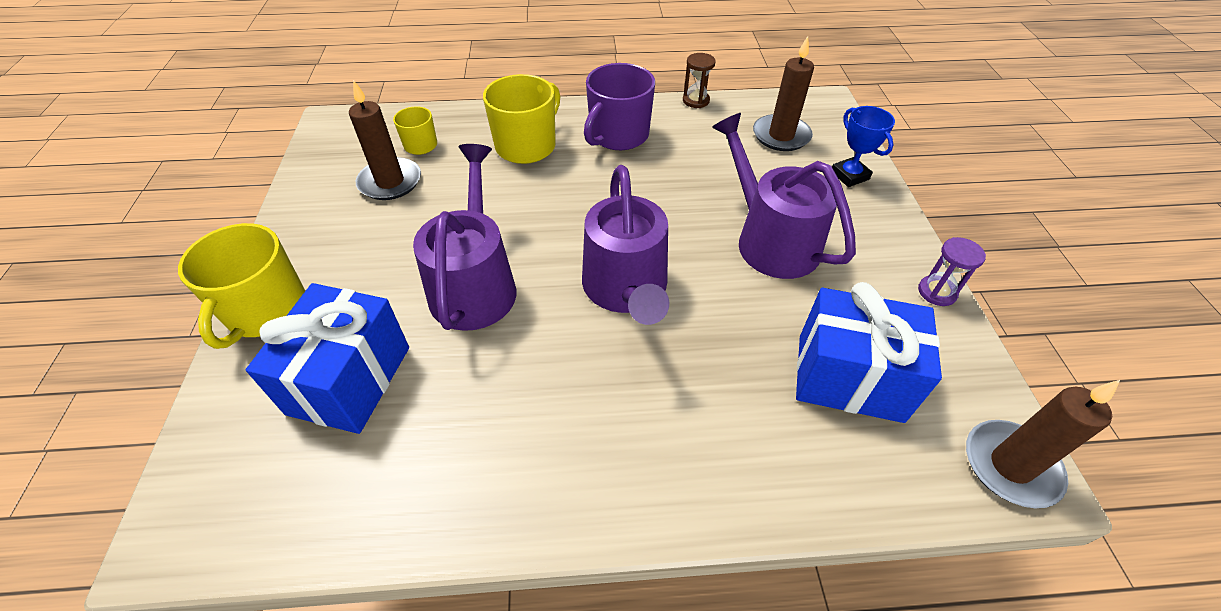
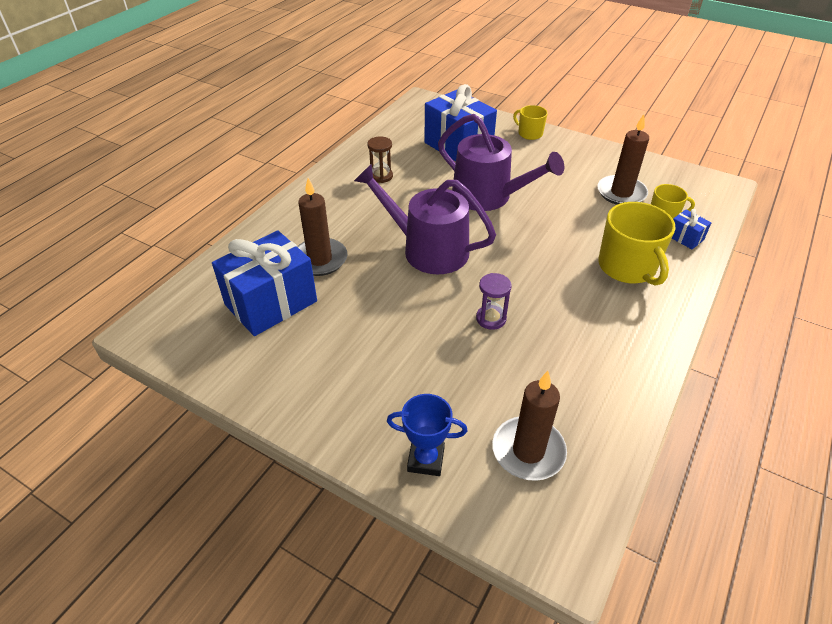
camera: 125 degrees right, 5 degrees down
(266, 311) = (529, 133): yellow mug -> yellow mug, size x0.55
(450, 126) = (685, 238): none -> blue gift
(618, 135) = (609, 327): purple mug -> none
(696, 100) = (641, 419): brown hourglass -> brown hourglass (381, 176)
(771, 240) = (402, 342): purple watering can -> none
(937, 292) = (265, 401): purple hourglass -> purple hourglass (491, 318)
(1010, 466) = (157, 327): brown candle -> brown candle (320, 259)

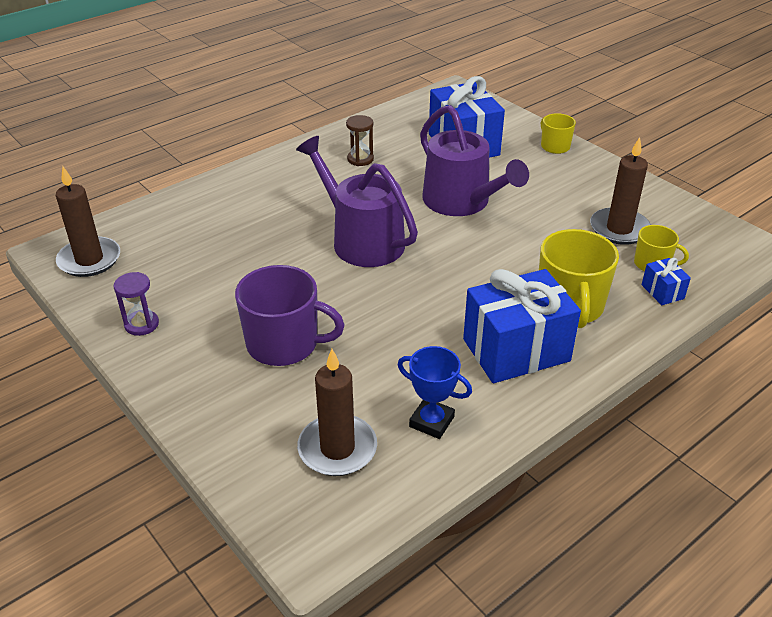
camera: 20 degrees right, 5 degrees down
(271, 303) = (178, 254): blue gift -> blue gift (516, 350)
(320, 259) = (248, 226): brown candle -> brown candle (89, 260)
(421, 364) = (284, 344): none -> purple mug
(426, 459) = (233, 427): blue trophy -> blue trophy (431, 422)
(491, 318) = (383, 320): purple hourglass -> purple hourglass (141, 324)

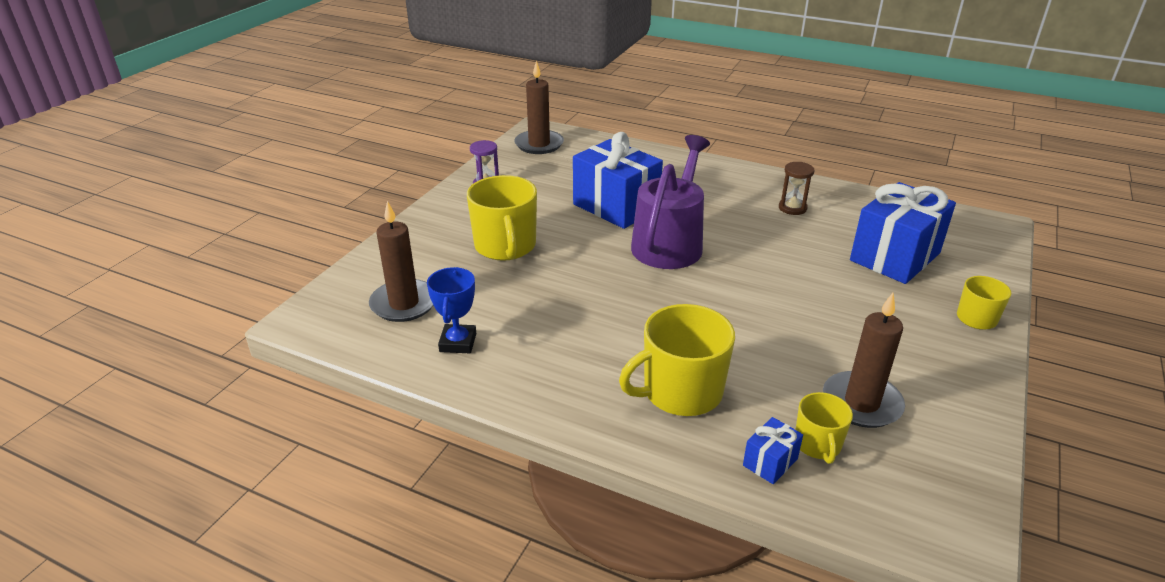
camera: 65 degrees right, 5 degrees down
(284, 344) = (505, 246): purple mug -> yellow mug
(461, 202) = (789, 281): purple watering can -> none
(516, 350) = (583, 370): blue gift -> blue gift (616, 206)

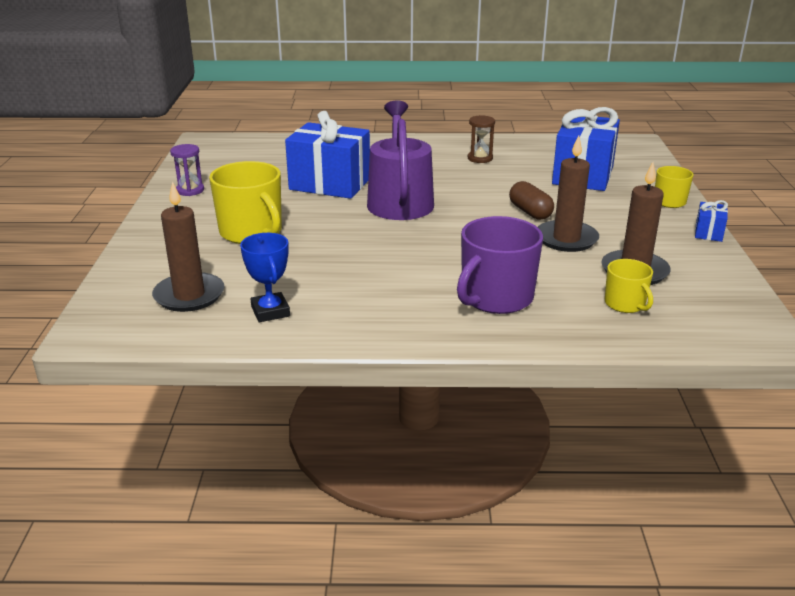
camera: 25 degrees left, 5 degrees down
(539, 144) = (215, 151): brown candle -> brown candle (566, 239)
(680, 392) = (496, 298): yellow mug -> purple mug
(770, 462) = (601, 324): blue gift -> blue gift (708, 233)
(797, 291) = (530, 212): none -> brown capsule

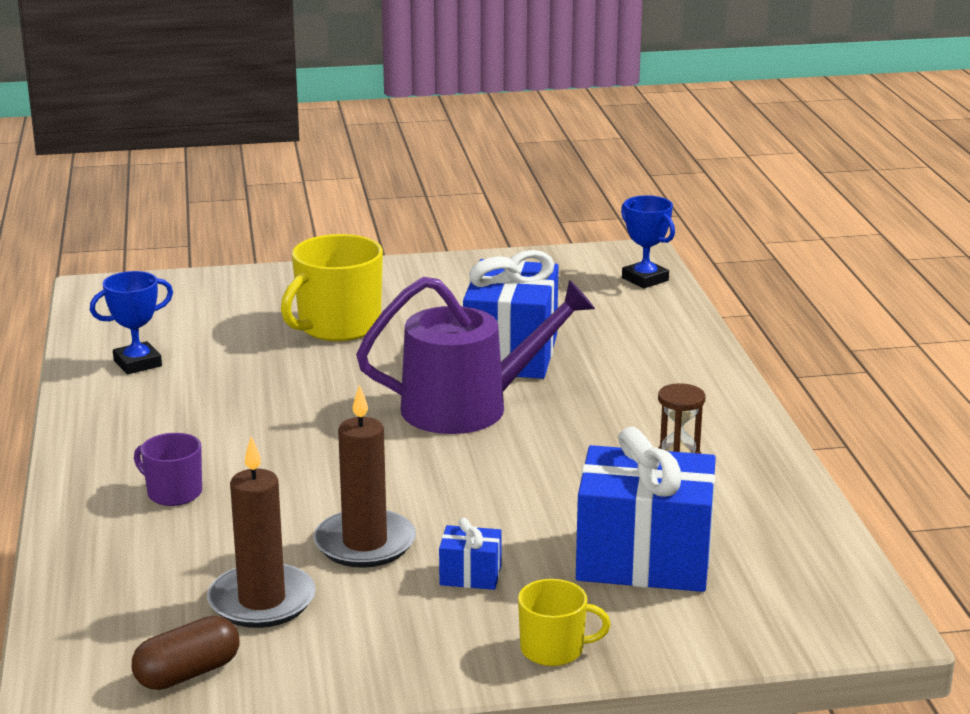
camera: 80 degrees right, 5 degrees down
(189, 295) = (173, 319): brown candle -> none
(190, 190) = (455, 274): purple hourglass -> none
(244, 142) = (645, 279): none -> blue trophy
(496, 298) = (173, 493): purple mug -> purple mug, size x0.55
(530, 212) = (459, 511): brown capsule -> brown capsule (187, 673)
(625, 304) = (158, 590): yellow mug -> none
(708, 233) = (421, 683): blue gift -> blue gift (470, 575)

